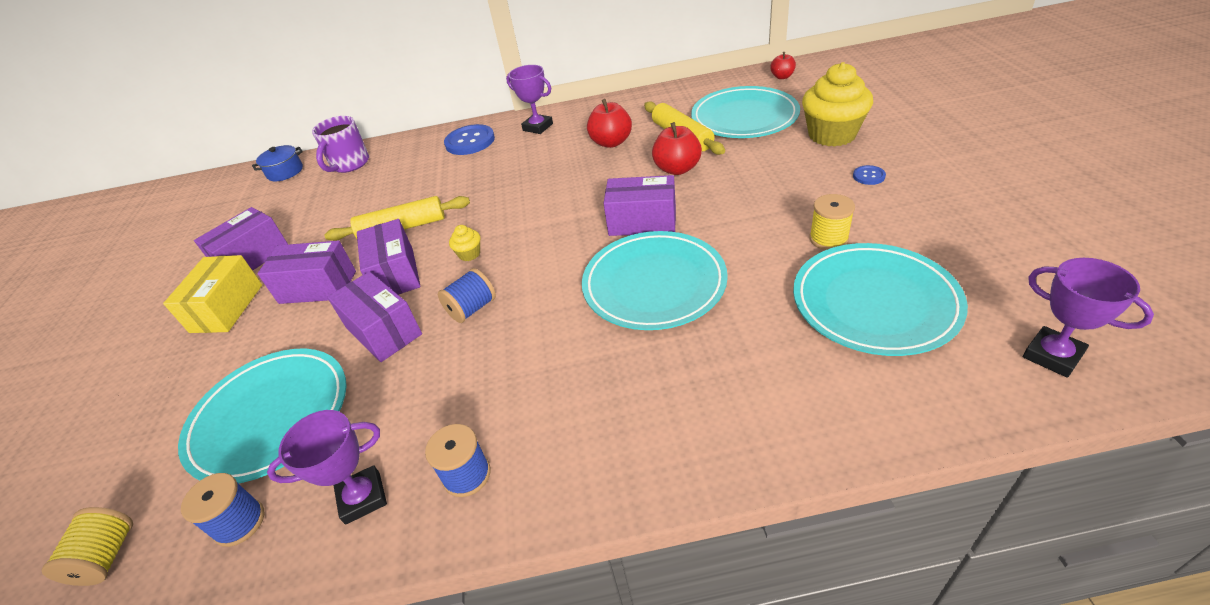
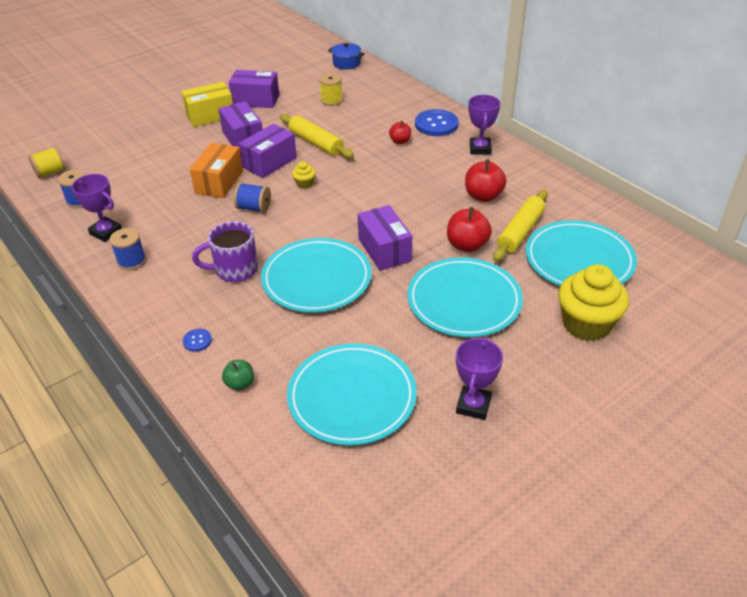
camera: 55 degrees right, 0 degrees up
(270, 417) = (142, 175): turquoise plate -> turquoise plate (464, 301)
(349, 164) = (372, 85): purple mug -> purple mug (235, 270)
(383, 331) = (219, 182): purple box -> orange box
(782, 77) = (681, 264): red apple -> red apple (400, 141)
(811, 400) = (240, 384): none -> green apple
(828, 239) = (418, 356): yellow spool -> yellow spool (331, 100)
(868, 176) = (528, 363): blue button -> blue button (197, 341)
(1052, 355) = (337, 506): purple trophy -> purple trophy (473, 405)

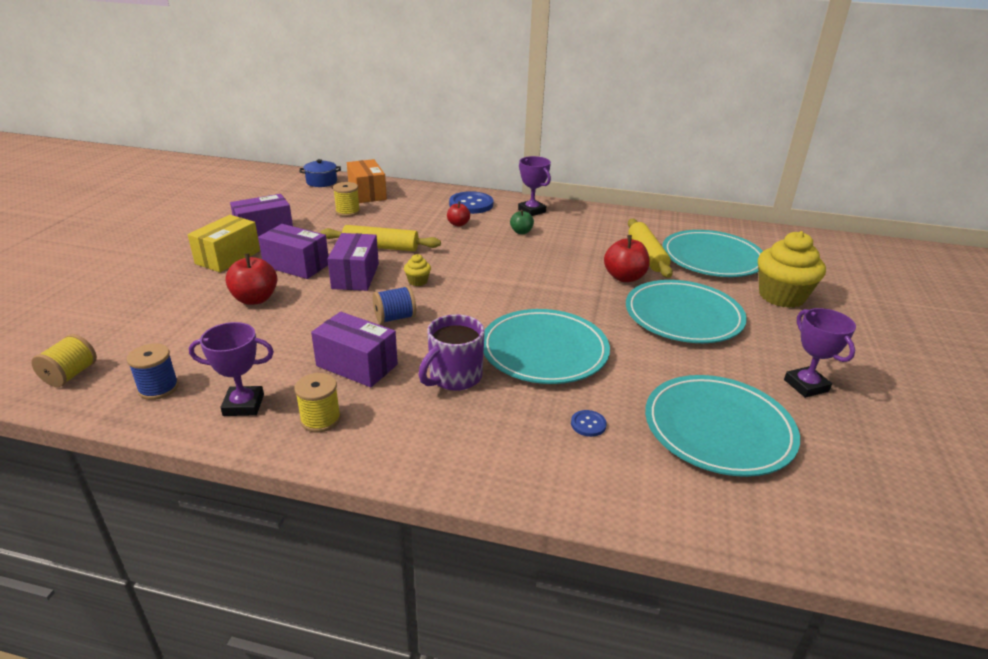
camera: 40 degrees left, 10 degrees down
(131, 261) = (320, 419): blue spool -> yellow spool
(197, 341) = (510, 458): blue button -> blue button (588, 424)
(219, 182) = (323, 309): orange box -> orange box (367, 193)
(240, 384) = (610, 473): green apple -> green apple (521, 232)
(384, 250) = (567, 305): purple box -> purple box (357, 365)
(483, 196) = (583, 241): red apple -> red apple (255, 299)

